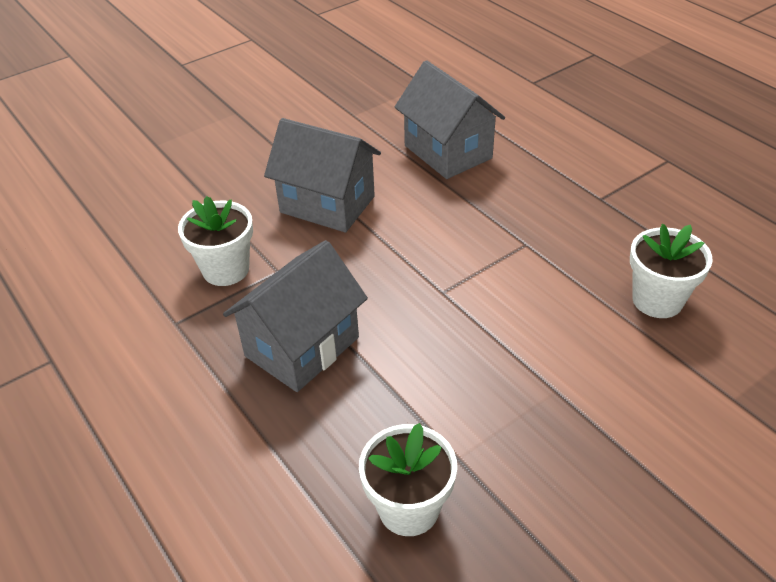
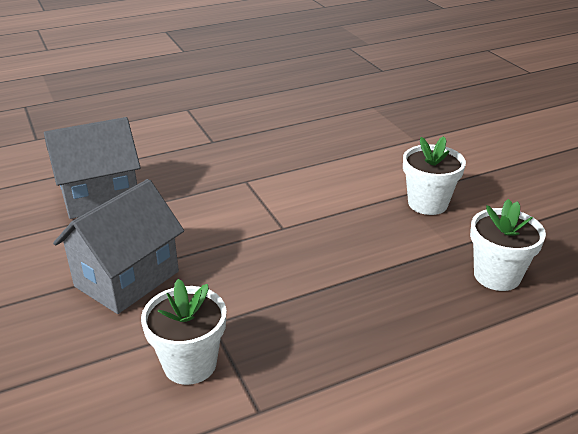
camera: 80 degrees left, 10 degrees down
(302, 347) = (322, 315): grey house -> none
(657, 300) = (326, 144): white flower pot -> white flower pot (427, 203)

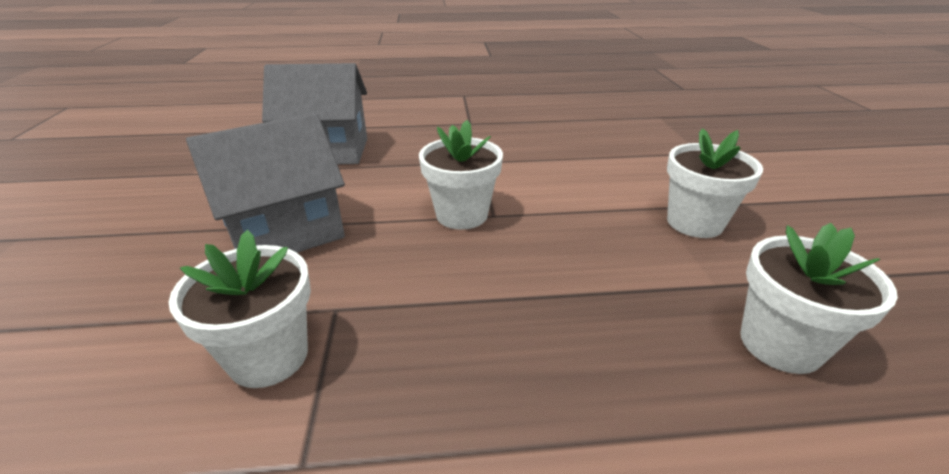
camera: 20 degrees right, 0 degrees up
(258, 233) = (462, 215): none -> white flower pot

